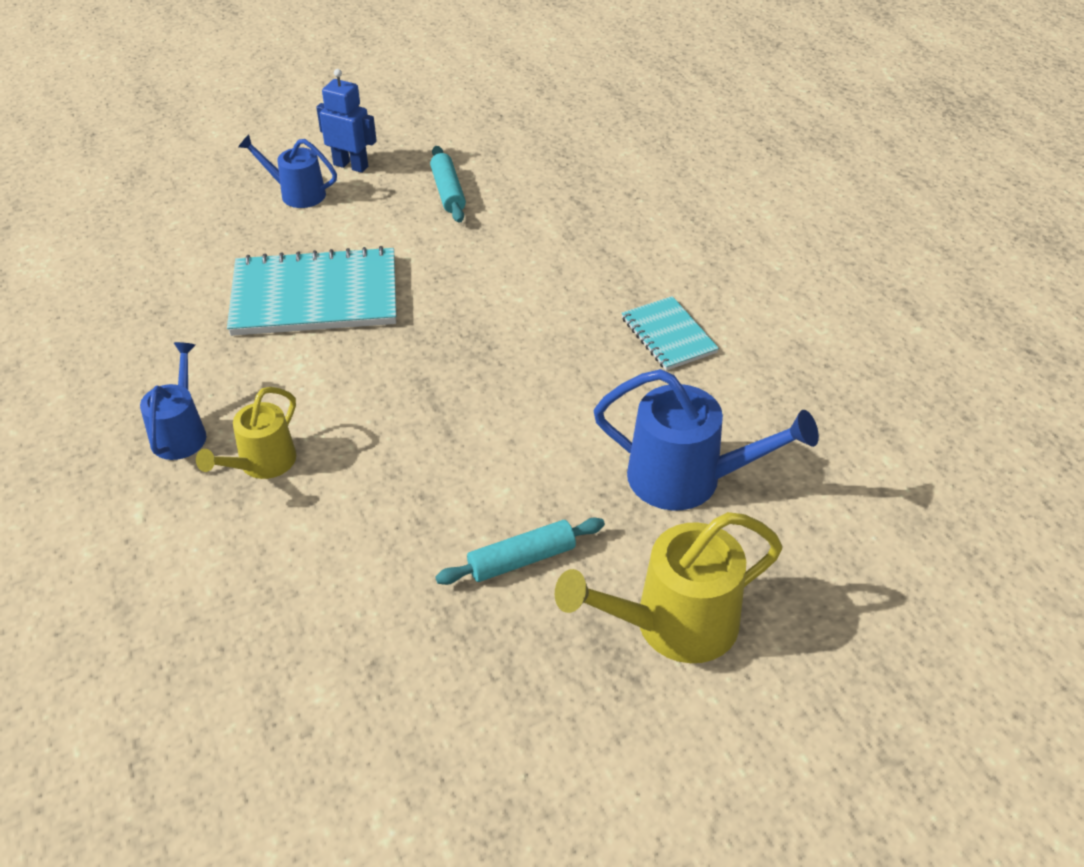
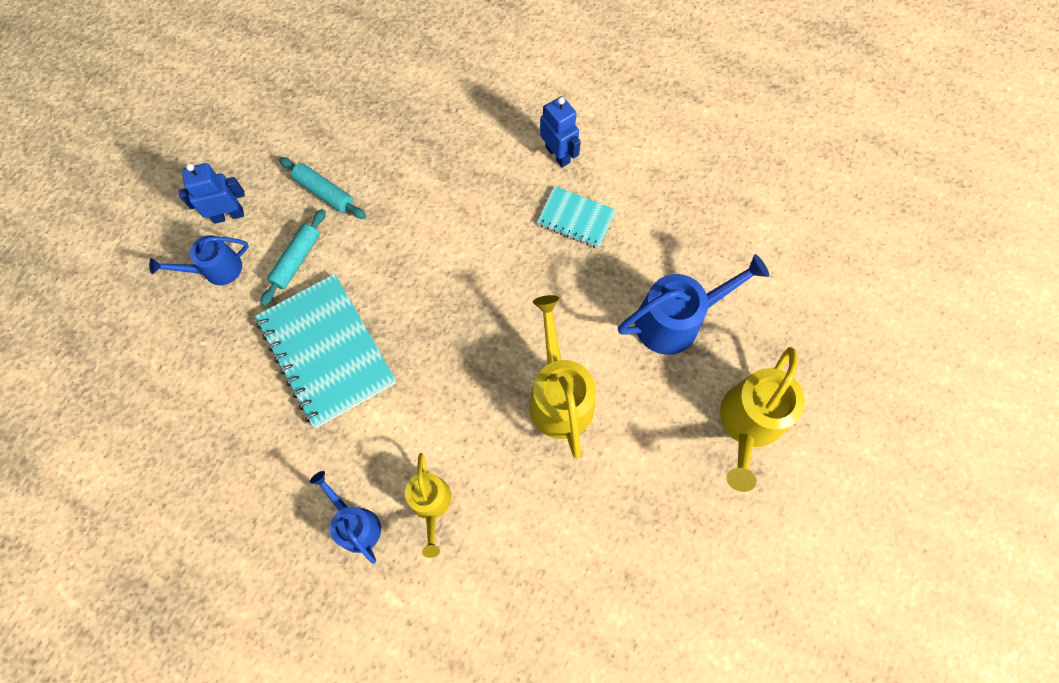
camera: 40 degrees left, 25 degrees up
(315, 296) = (327, 351): turquoise notebook -> turquoise notebook turned 75 degrees counterclockwise
(487, 461) = (559, 395): none -> yellow watering can
(522, 560) = (639, 447): turquoise rolling pin -> turquoise rolling pin (296, 260)
(705, 279) = (558, 154): none -> blue robot

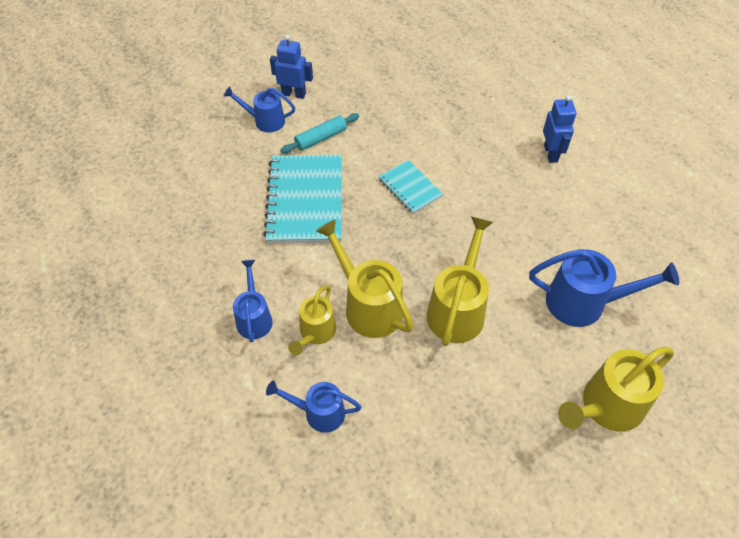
camera: 30 degrees right, 15 degrees down
(324, 192) = (366, 107): turquoise rolling pin -> none
(467, 442) = (368, 305): none -> yellow watering can
(485, 590) = (318, 412): none -> blue watering can
(576, 218) = (541, 199): turquoise notebook -> turquoise notebook (410, 188)

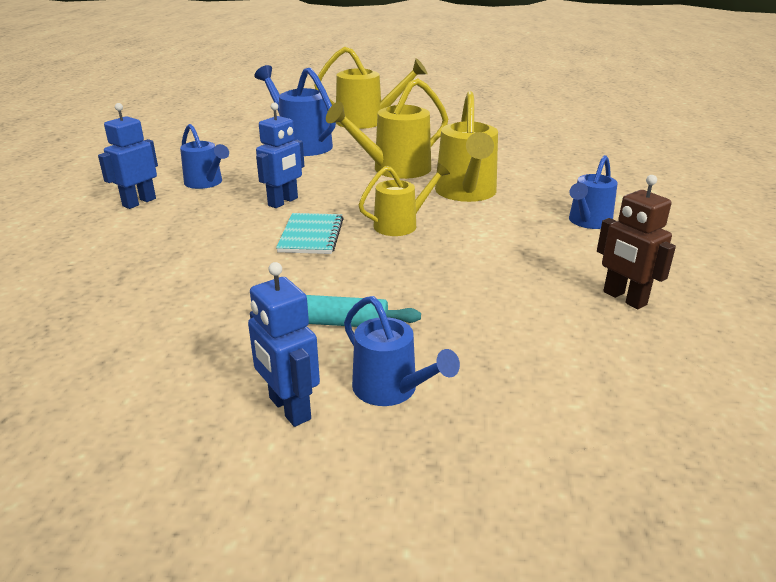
camera: 140 degrees left, 25 degrees down
(195, 238) = (624, 298): none -> brown robot
(305, 200) = (441, 273): turquoise notebook -> none
(315, 333) = (533, 197): yellow watering can -> yellow watering can (401, 224)
(318, 412) = (568, 170): blue watering can -> blue watering can (206, 183)
(472, 210) = (283, 202): none -> blue robot

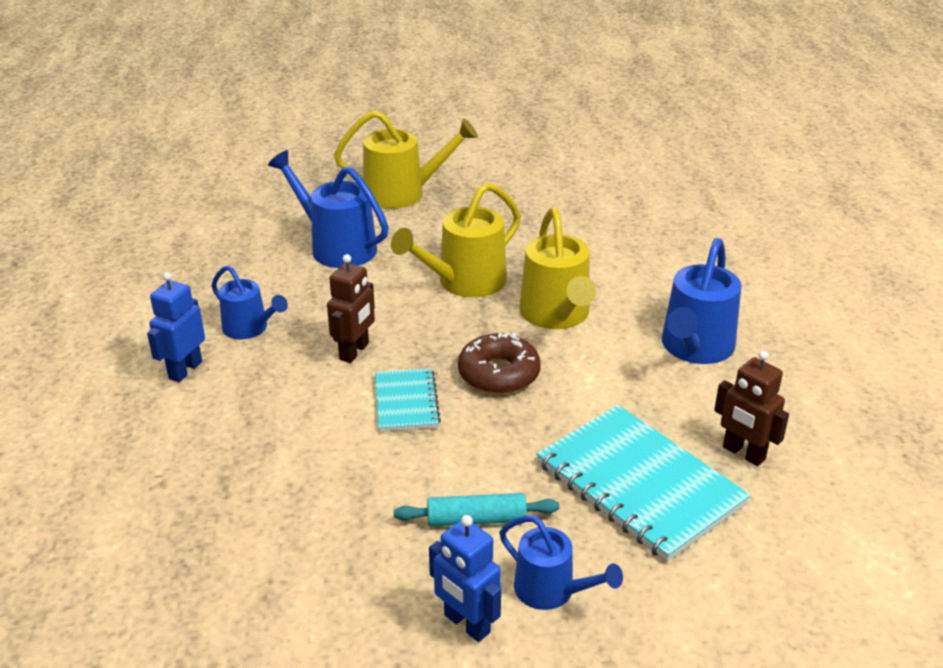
camera: 10 degrees left, 5 degrees up
(283, 202) = (354, 351): blue robot -> brown robot
(401, 224) = (499, 374): yellow watering can -> brown donut
(511, 311) = (639, 484): none -> turquoise notebook
(587, 222) = (694, 348): blue watering can -> blue watering can, size x1.61

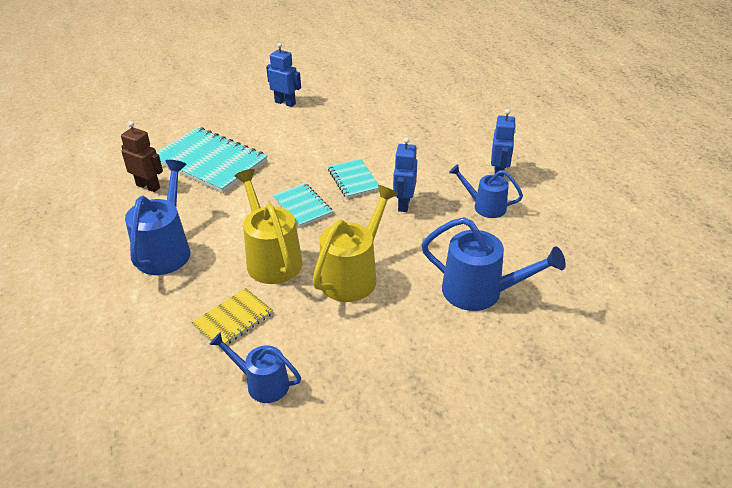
camera: 165 degrees right, 5 degrees up
(354, 351) = (403, 204): brown robot -> blue robot
(403, 193) = (465, 381): yellow watering can -> none
(476, 519) = (292, 135): turquoise rolling pin -> none
(499, 374) = (302, 206): brown donut -> turquoise notebook
(552, 591) = (251, 117): blue watering can -> blue watering can (262, 383)
(608, 265) = (233, 320): none -> yellow notebook

